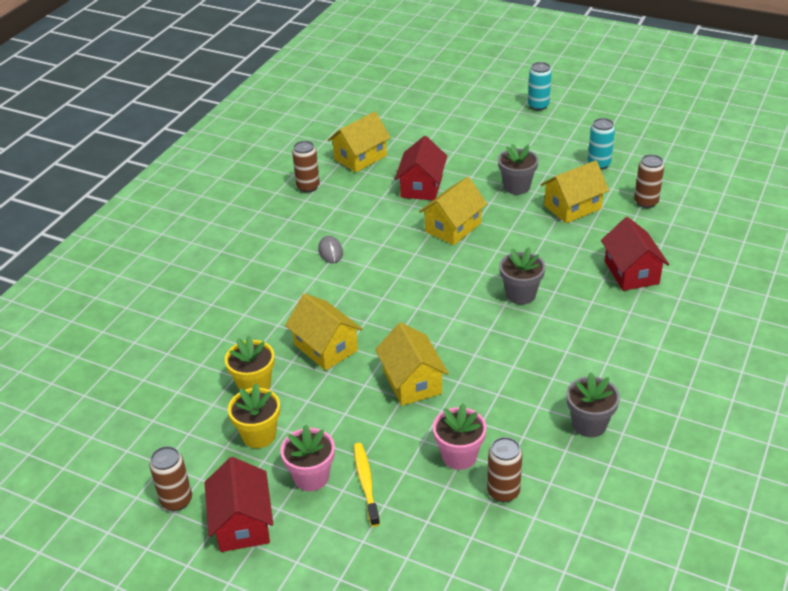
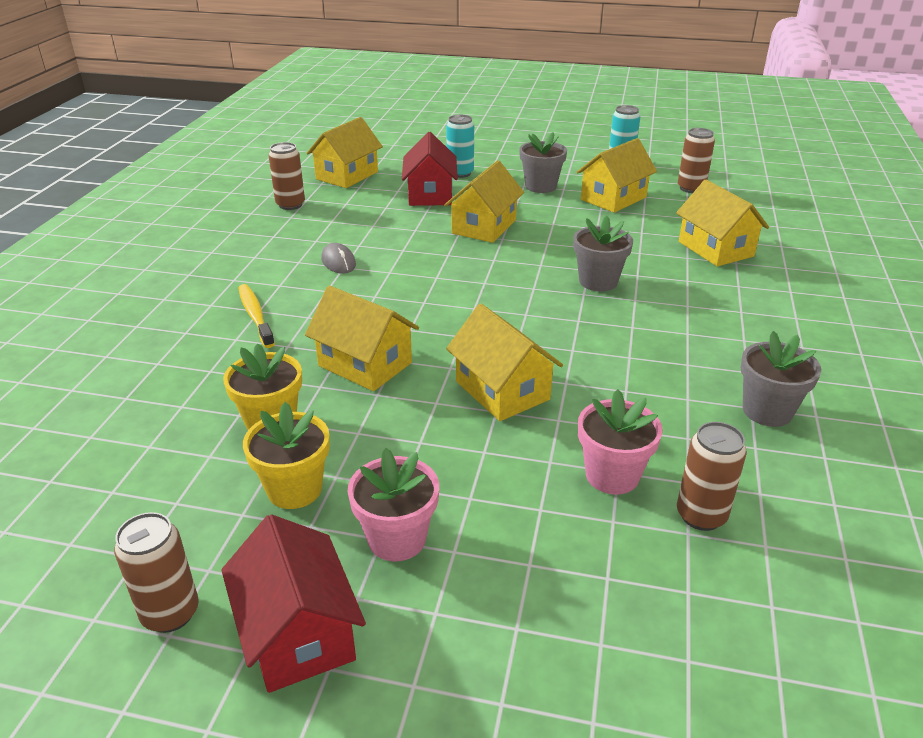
camera: 15 degrees left, 5 degrees down
(365, 483) = (487, 535): yellow toothbrush -> yellow toothbrush (255, 316)
(538, 106) = (530, 123): turquoise can -> turquoise can (460, 173)
(631, 272) = (715, 249): red house -> yellow house

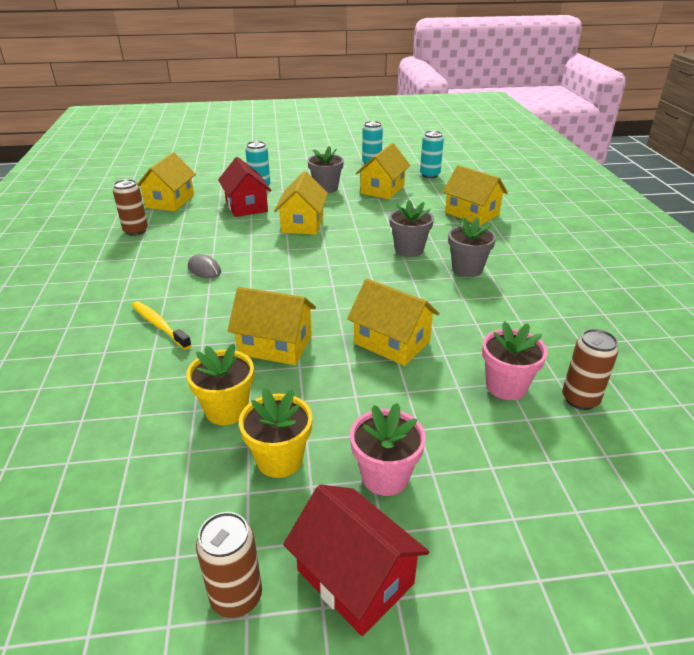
camera: 20 degrees left, 0 degrees up
(691, 188) = (429, 175): brown can -> turquoise can
(767, 411) = (573, 317): grey flower pot -> grey flower pot (467, 269)

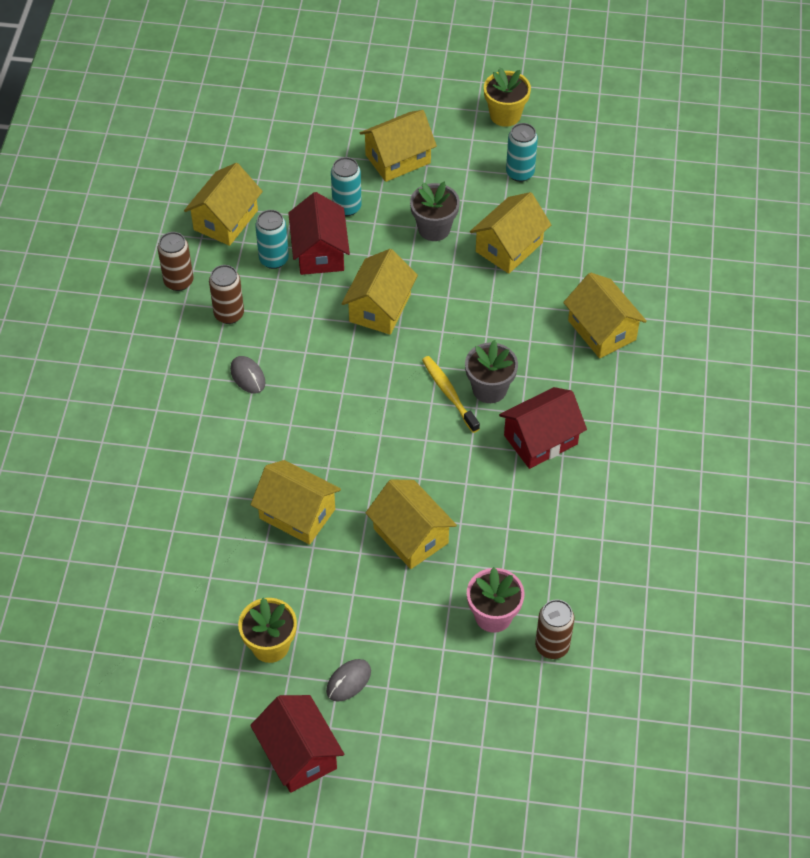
camera: 15 degrees right, 20 degrees up
(159, 325) = (190, 459): yellow toothbrush -> yellow toothbrush (449, 393)
(226, 410) = (237, 584): yellow flower pot -> yellow flower pot (505, 115)
(236, 597) = (216, 747): brown can -> brown can (229, 314)
(287, 167) = (398, 159): none -> yellow house
(385, 476) = (348, 681): pink flower pot -> grey mouse
(429, 175) = (590, 222): turquoise can -> turquoise can (274, 259)
(467, 269) = (540, 440): grey flower pot -> red house

